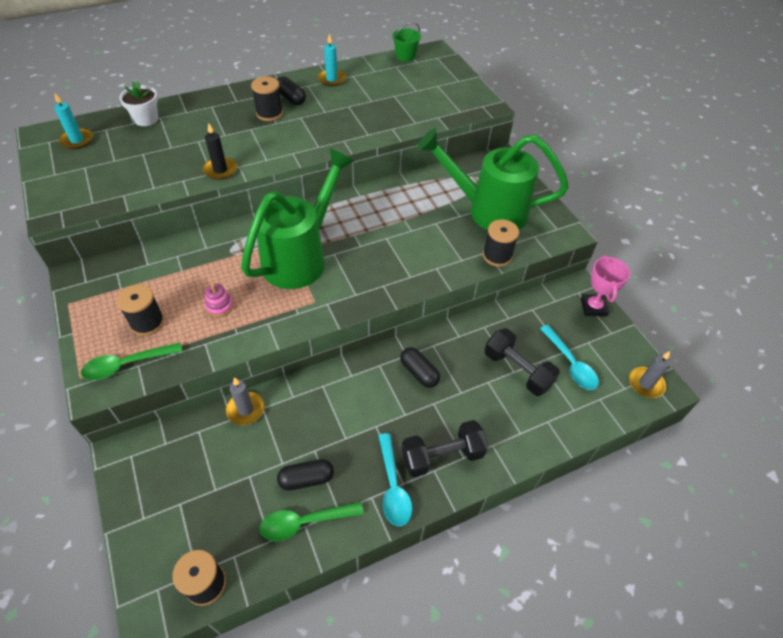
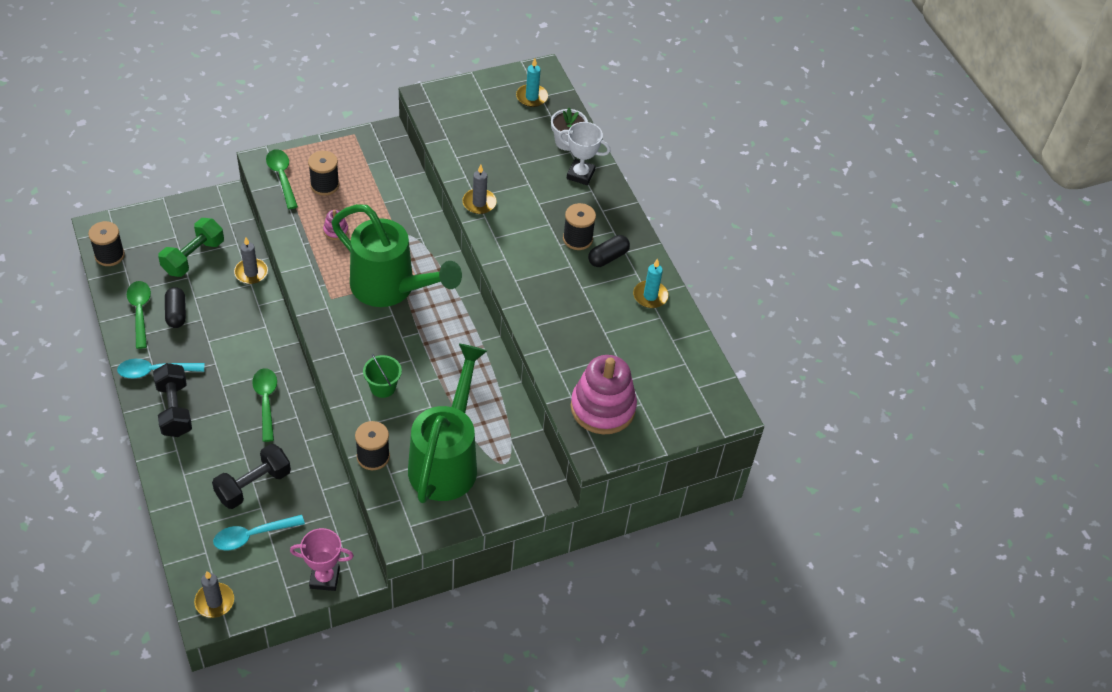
camera: 90 degrees right, 0 degrees up
(191, 112) = (580, 174): none -> white trophy
(217, 475) = (193, 257): none -> green dumbbell
(220, 170) = (479, 203): black candle -> grey candle
(405, 56) = (711, 376): green bucket -> green bucket (383, 387)
(419, 372) = (266, 401): black capsule -> green spoon
(445, 102) = (602, 408): none -> pink stacking toy

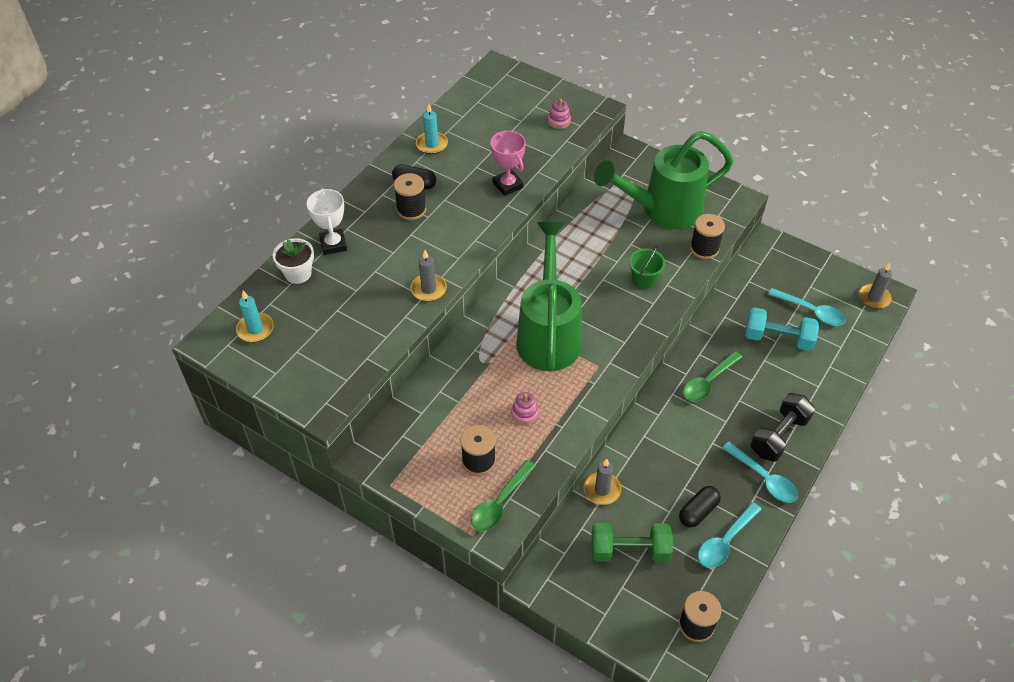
camera: 120 degrees left, 0 degrees up
(140, 312) = (725, 541): green spoon -> turquoise spoon
(253, 485) = (778, 338): black dumbbell -> turquoise dumbbell
(324, 578) = (792, 254): pink trophy -> pink trophy (508, 185)
(602, 408) = (559, 121): pink stacking toy -> pink stacking toy, size x0.42

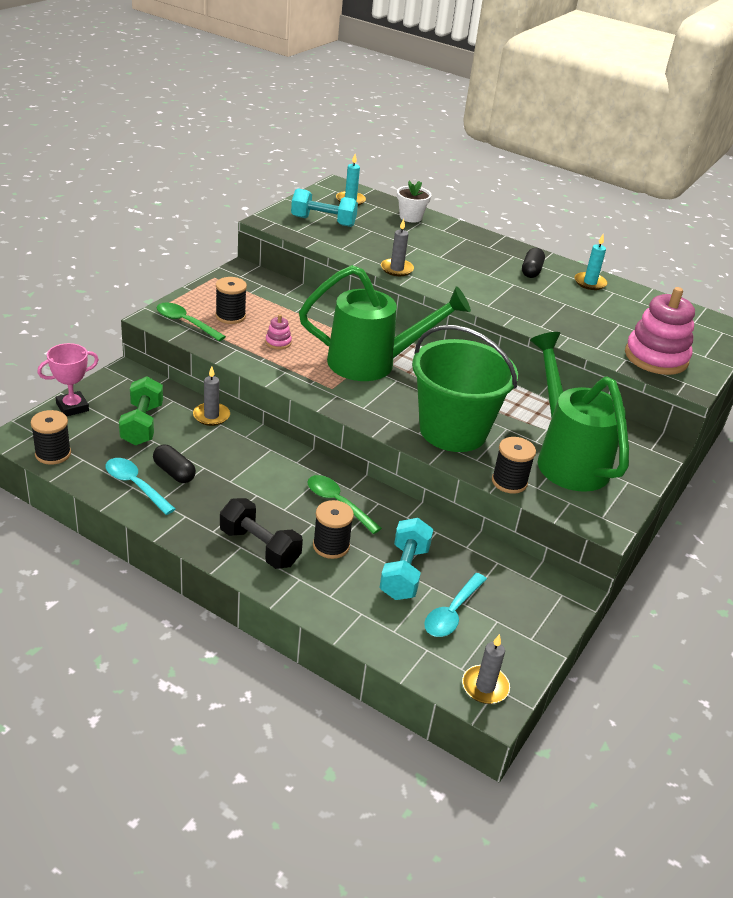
camera: 85 degrees right, 15 degrees down
(318, 355) = (323, 221): none -> turquoise dumbbell
(333, 244) = (446, 232): white trophy -> none
(411, 209) = (496, 267): black spool -> black spool (331, 546)
(508, 185) = (543, 318): pink trophy -> pink trophy (72, 407)
(559, 121) = (656, 357): pink stacking toy -> pink stacking toy, size x2.37
(644, 279) = (453, 431): green bucket -> green bucket, size x2.49
(764, 478) = (204, 525): turquoise spoon -> none

